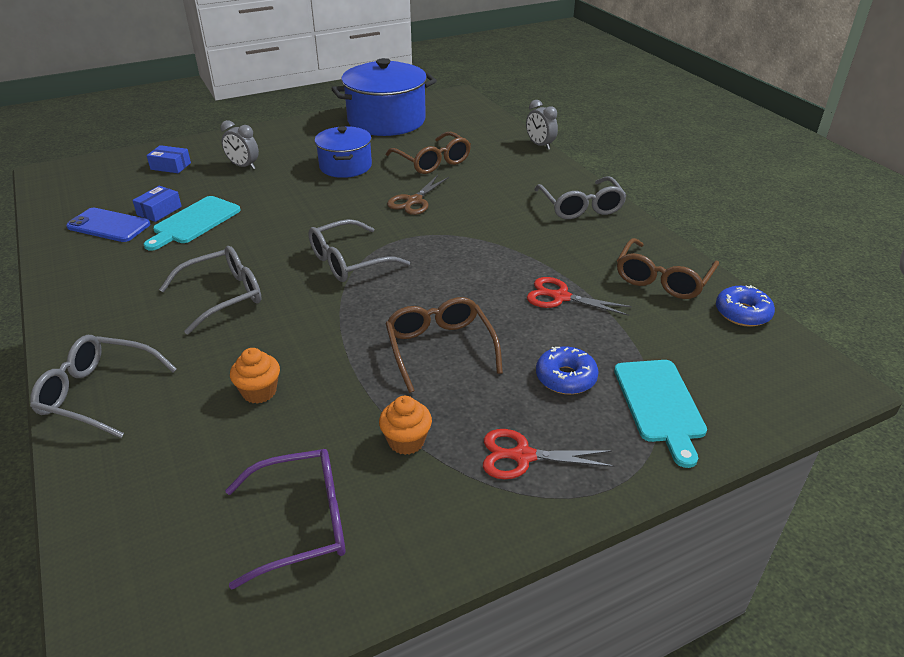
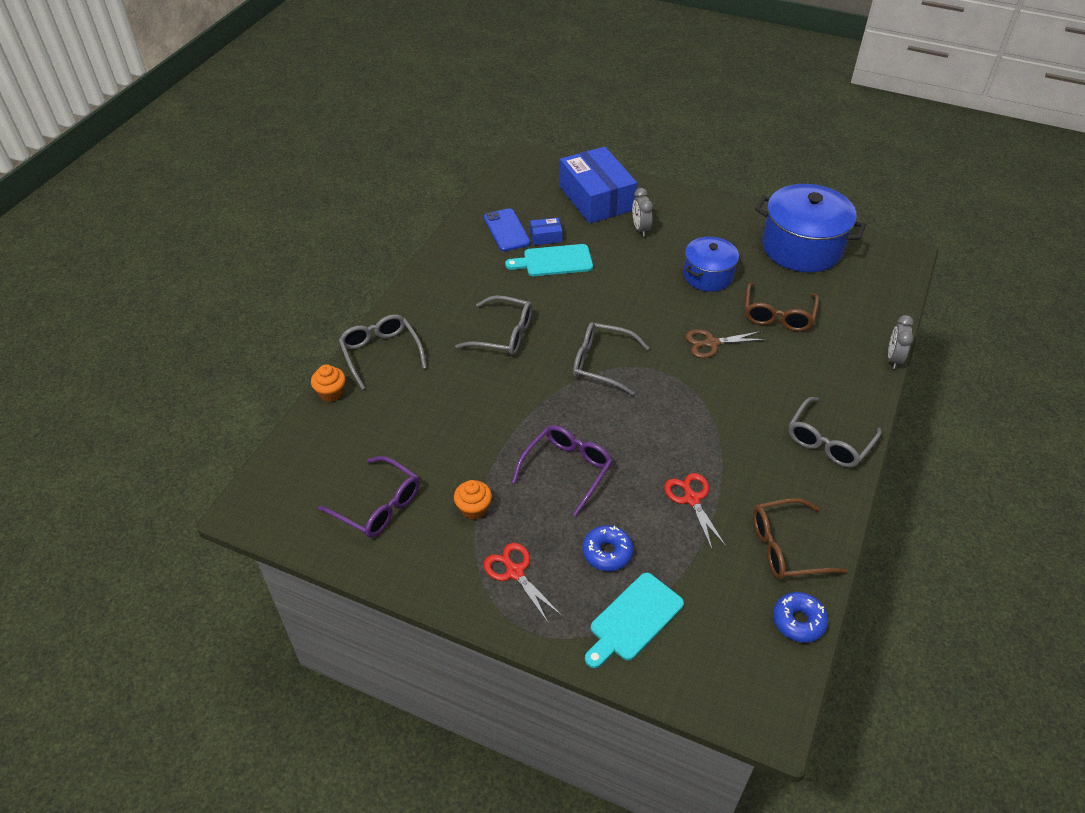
camera: 50 degrees right, 10 degrees up
(170, 166) = (596, 198): blue box -> blue box, size x2.44
(259, 392) = (446, 415): orange cupcake -> orange cupcake (331, 393)
(440, 348) = (567, 470): brown glasses -> purple glasses

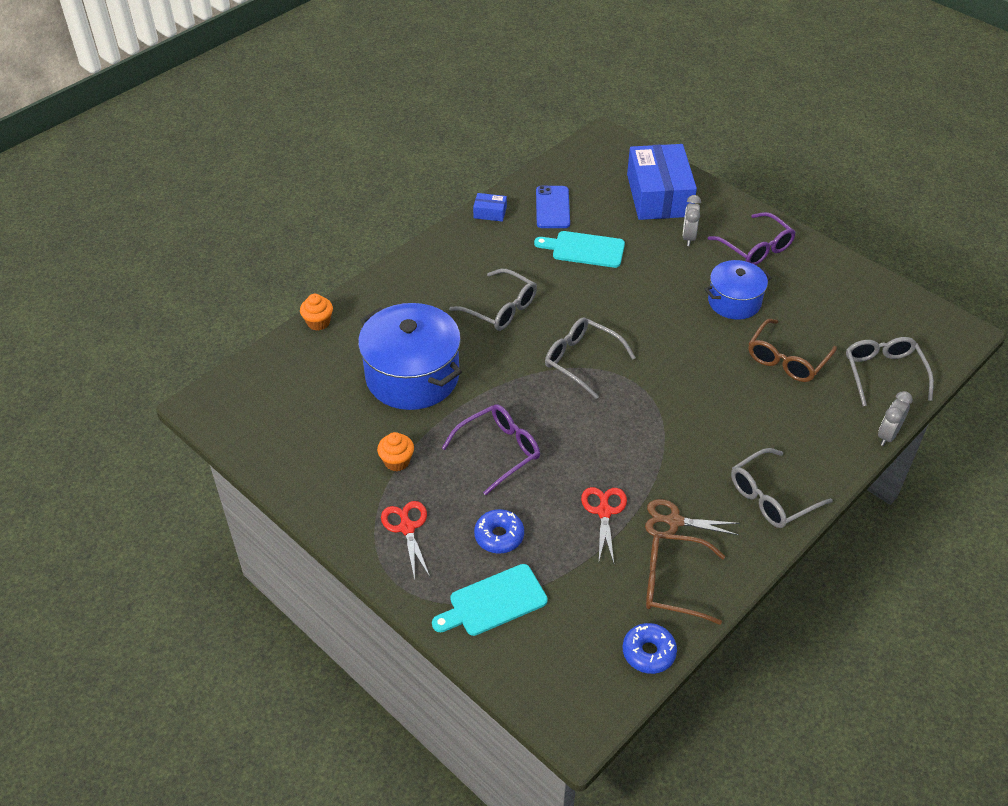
camera: 20 degrees right, 0 degrees up
(378, 506) = (315, 434): purple glasses -> purple glasses (756, 248)
(381, 353) = (379, 297): grey glasses -> grey glasses (883, 373)
(546, 237) = (588, 223): blue box -> blue box (490, 213)
(711, 343) = (702, 370): brown scissors -> brown scissors (674, 521)
(802, 247) = (851, 297): blue pot -> blue pot (412, 376)

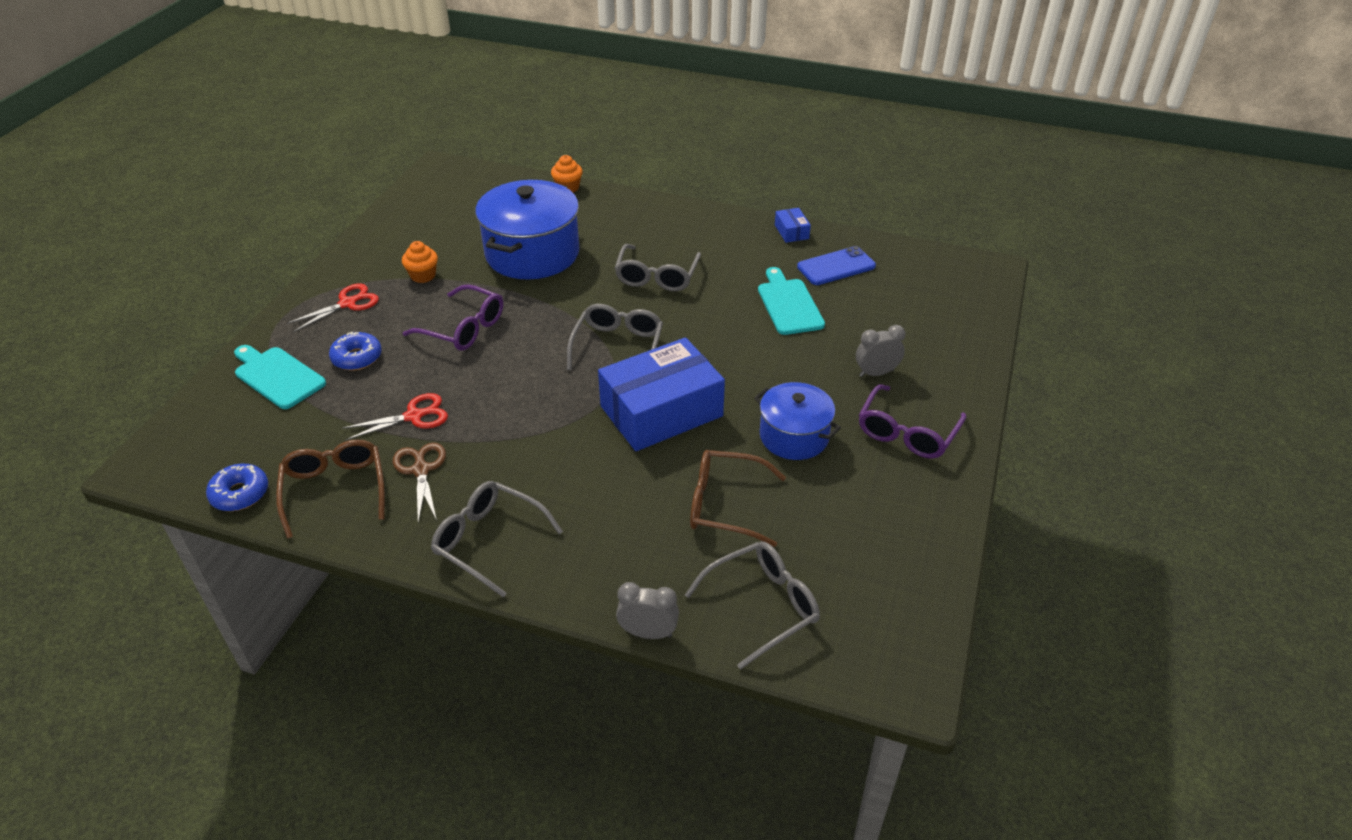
camera: 65 degrees right, 5 degrees down
(659, 195) = (928, 333): blue box -> blue box (661, 411)

